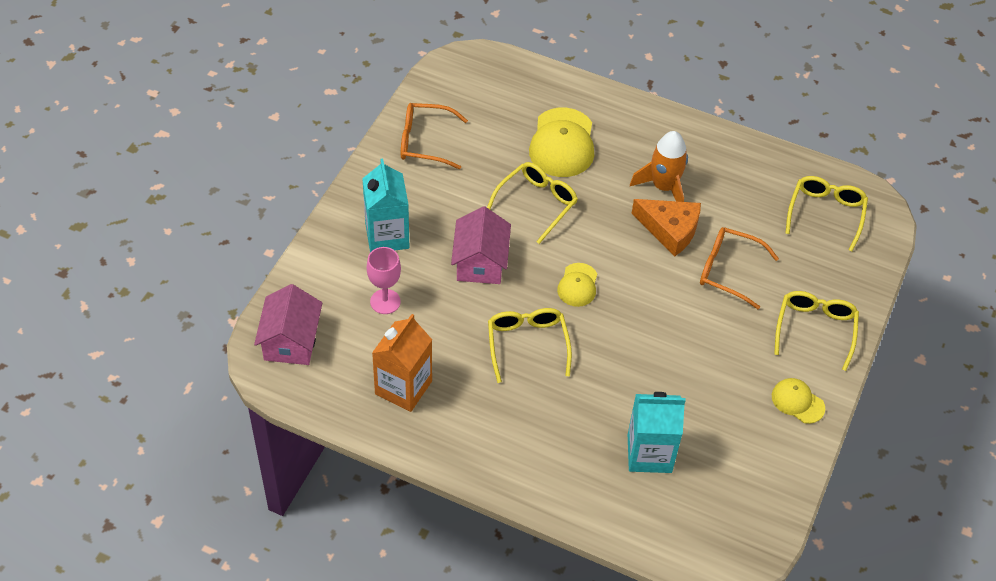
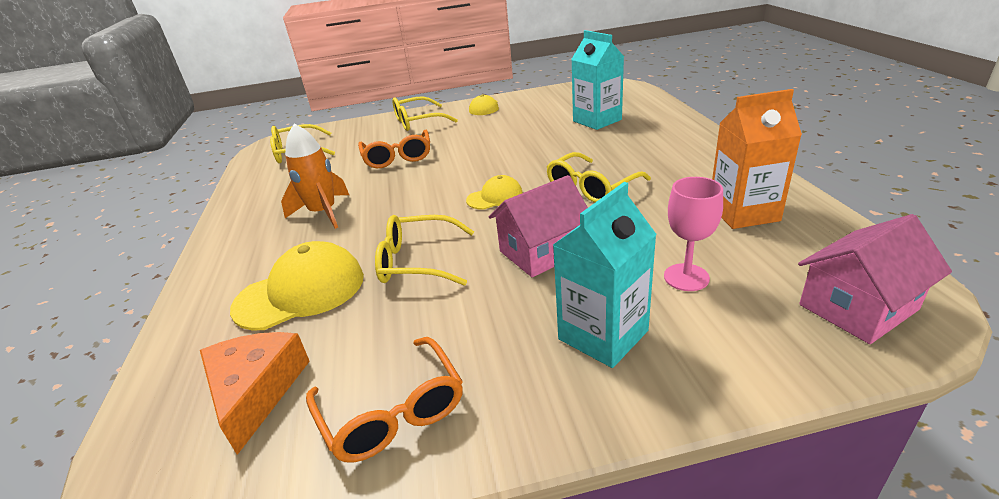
camera: 120 degrees left, 20 degrees down
(670, 230) = (377, 190): orange cheese -> orange cheese (256, 391)

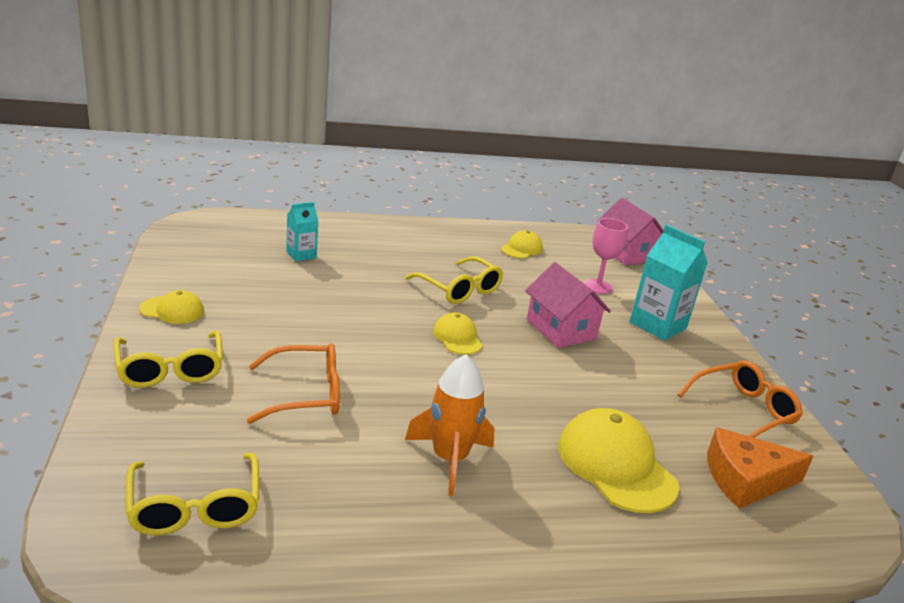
camera: 95 degrees left, 5 degrees down
(417, 261) = (569, 391): yellow glasses -> none
(597, 120) = (301, 255): turquoise carton -> turquoise carton, size x0.57
(743, 213) = (521, 249): orange carton -> yellow cap

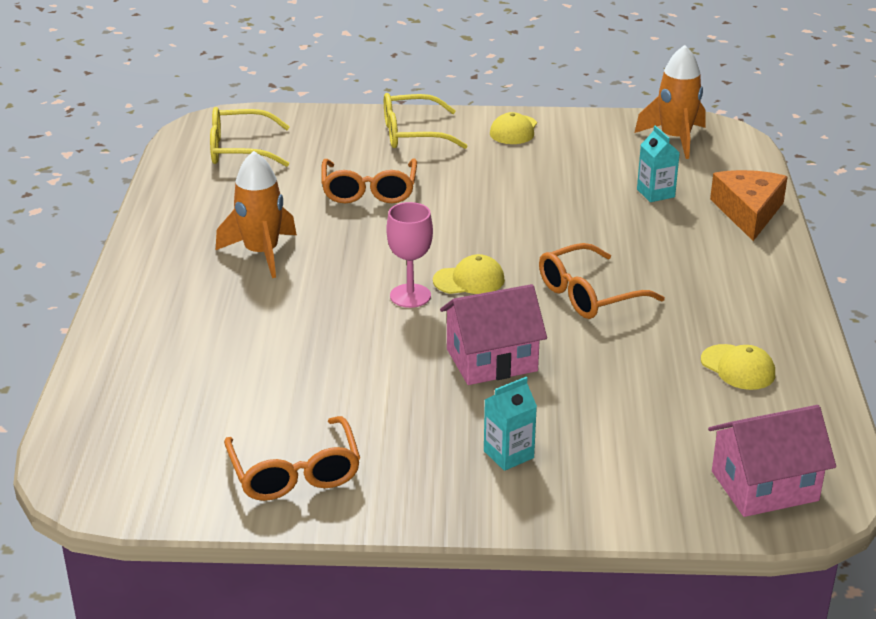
camera: 105 degrees right, 5 degrees up
(204, 240) = (675, 139): none -> orange rocket
(459, 289) = (588, 295): yellow glasses -> orange glasses
(598, 286) = (623, 421): pink goblet -> pink goblet (410, 296)
(616, 465) = (225, 345): yellow cap -> none
(658, 325) = (508, 454): turquoise carton -> turquoise carton, size x0.57
(745, 479) = (176, 429): orange cheese -> orange cheese (748, 212)

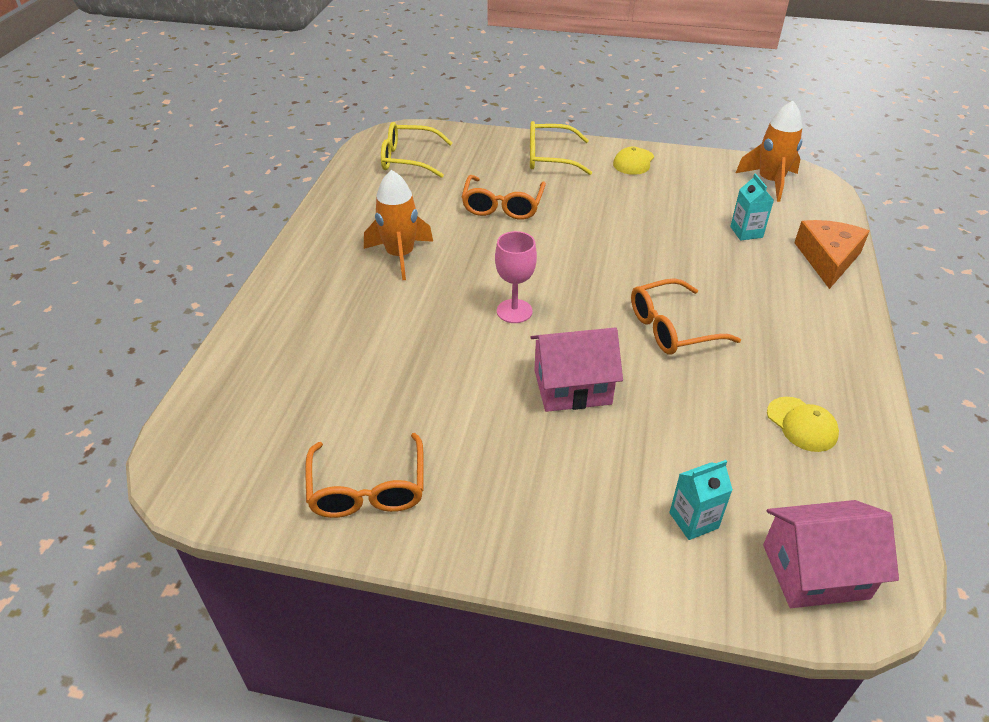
camera: 10 degrees right, 10 degrees up
(469, 280) = (568, 301): yellow cap -> none
(508, 454) = (568, 496): turquoise carton -> turquoise carton (693, 520)

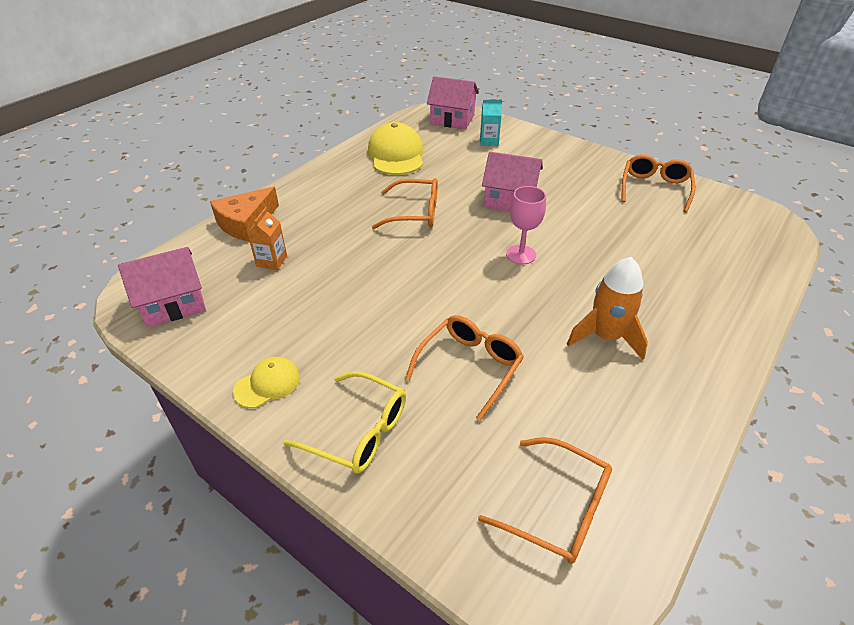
camera: 155 degrees left, 0 degrees up
(408, 159) = (558, 509): yellow glasses -> orange glasses
(746, 232) = (272, 261): turquoise carton -> orange carton
(770, 182) = (173, 304): orange rocket -> pink house
(802, 424) = (396, 155): yellow cap -> yellow cap, size x1.81

